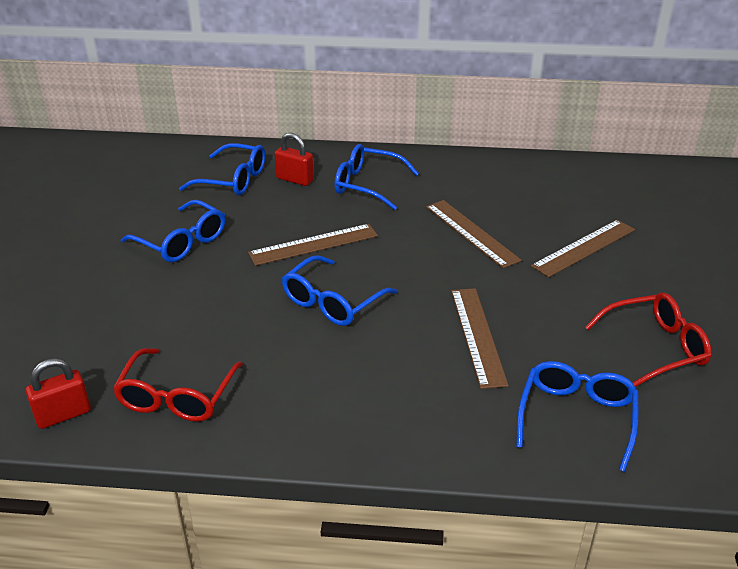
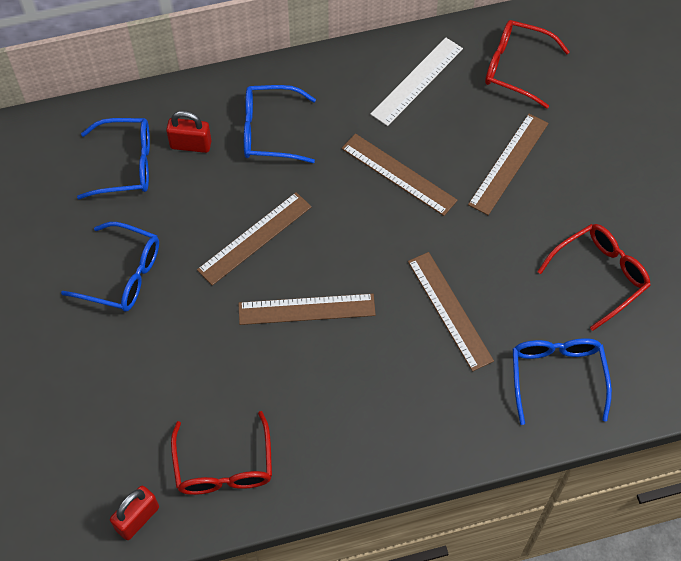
camera: 20 degrees left, 25 degrees up
(333, 301) = (306, 309): blue glasses -> brown ruler
(517, 181) = (417, 81): none -> white ruler
(616, 191) = (516, 68): none -> red glasses

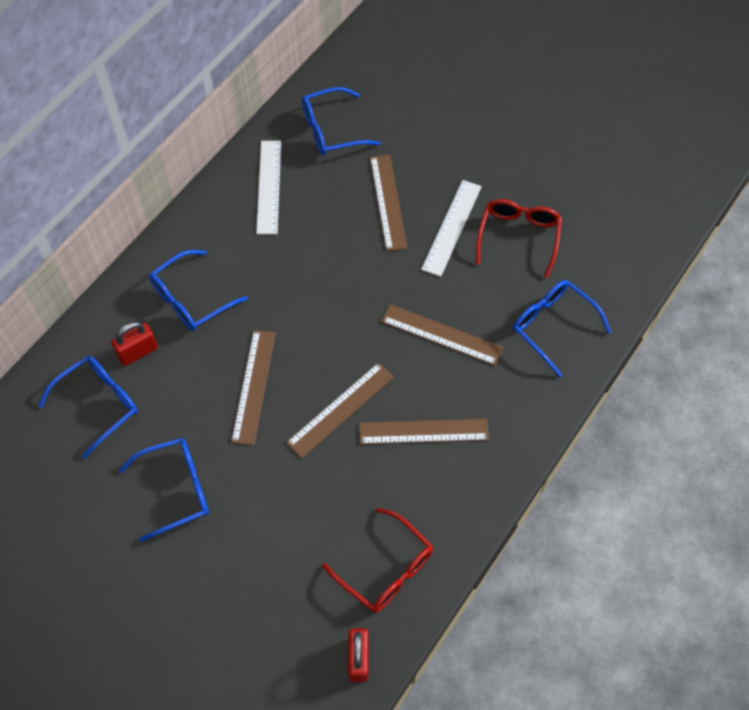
camera: 40 degrees left, 0 degrees up
(398, 174) = (317, 263): brown ruler -> brown ruler (423, 431)
(516, 68) = (332, 130): red glasses -> blue glasses
(545, 225) = (452, 227): none -> white ruler

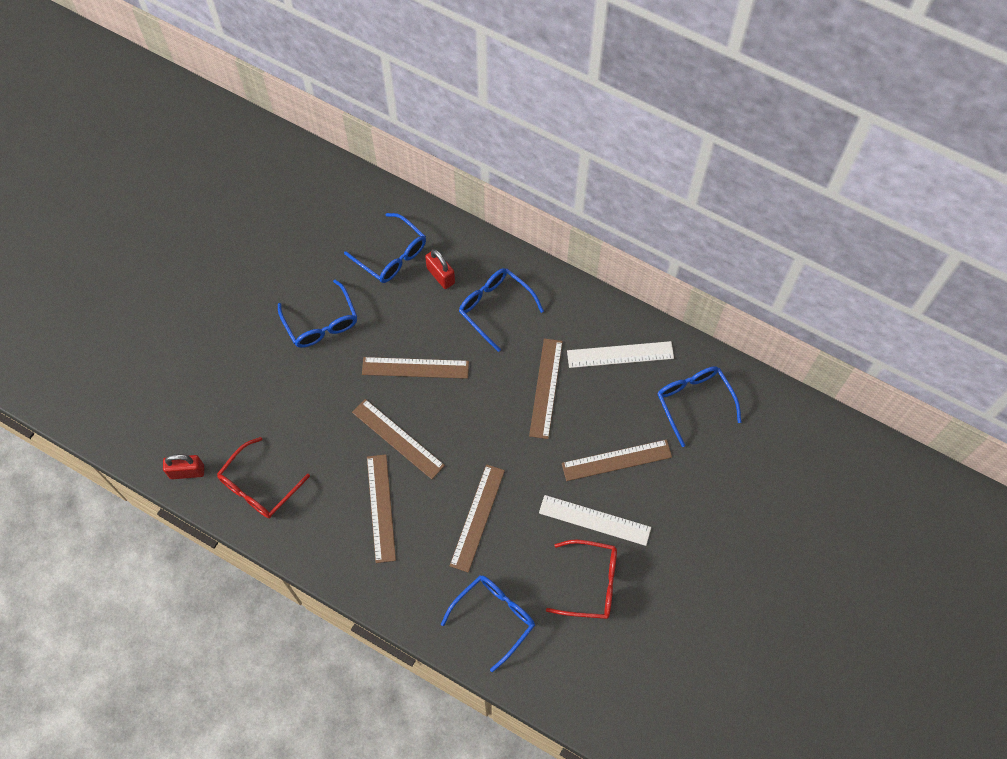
camera: 85 degrees right, 5 degrees up
(298, 258) = (546, 388): none -> brown ruler

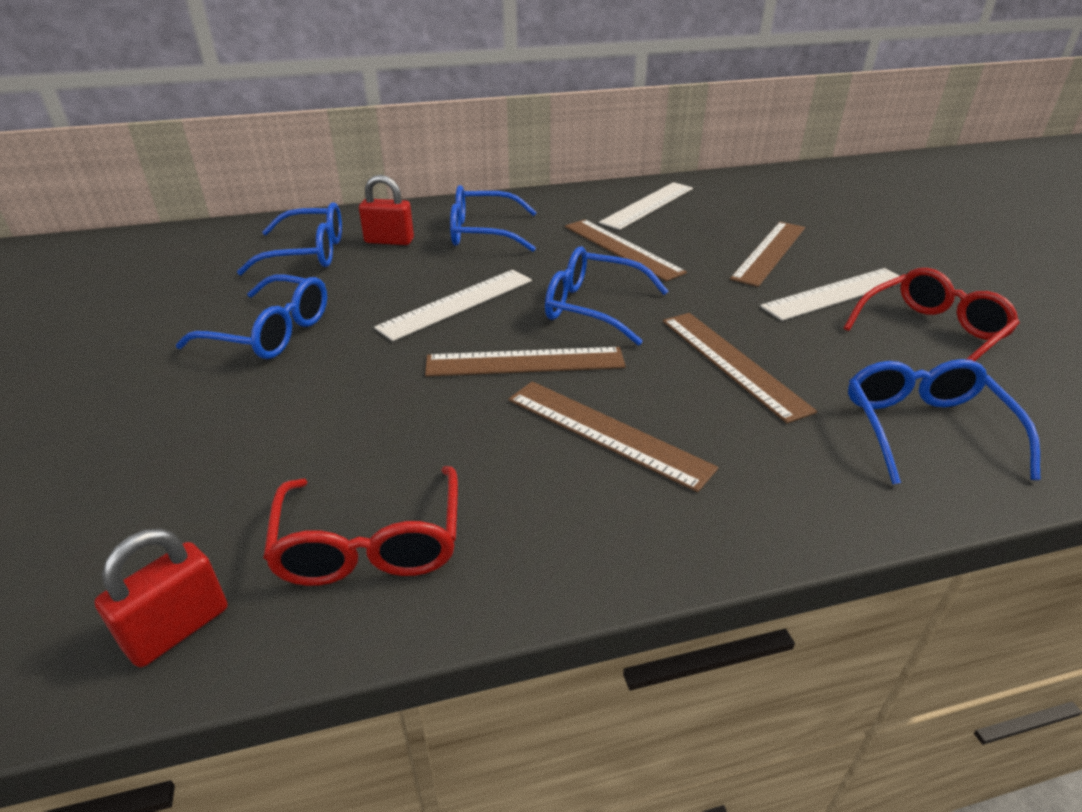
camera: 45 degrees left, 30 degrees down
(415, 368) = (457, 303): brown ruler -> white ruler
(694, 402) = (754, 198): blue glasses -> blue glasses (594, 307)

